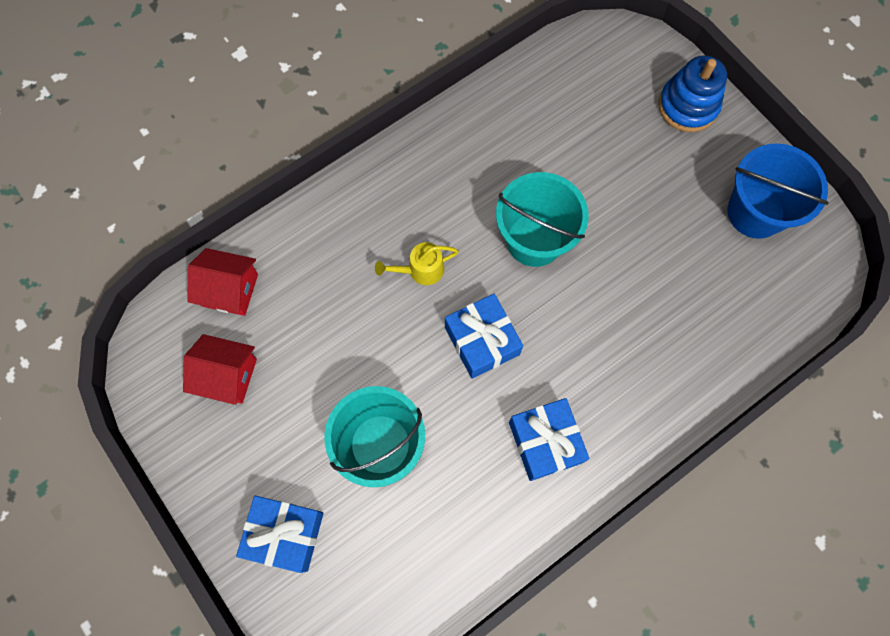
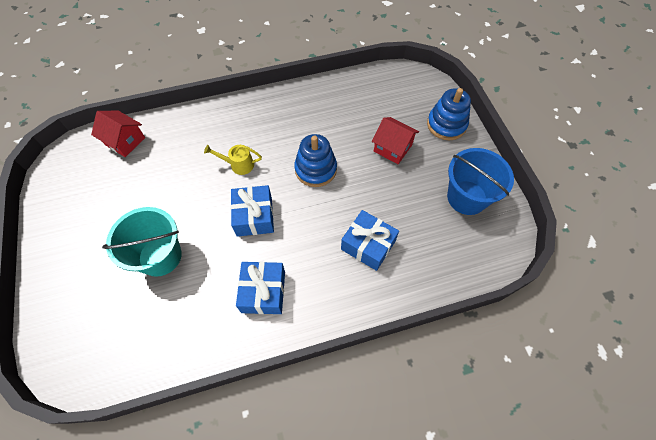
camera: 20 degrees right, 10 degrees down
(227, 375) = (96, 186): red house -> red house (392, 148)
(285, 534) = (73, 289): blue gift -> blue gift (368, 245)
(534, 239) = (315, 169): turquoise bucket -> blue stacking toy

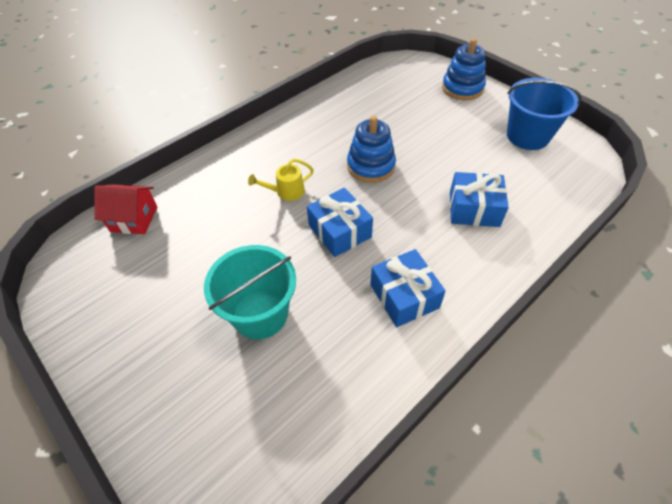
camera: 25 degrees left, 10 degrees down
(392, 148) = (430, 122): red house -> none

